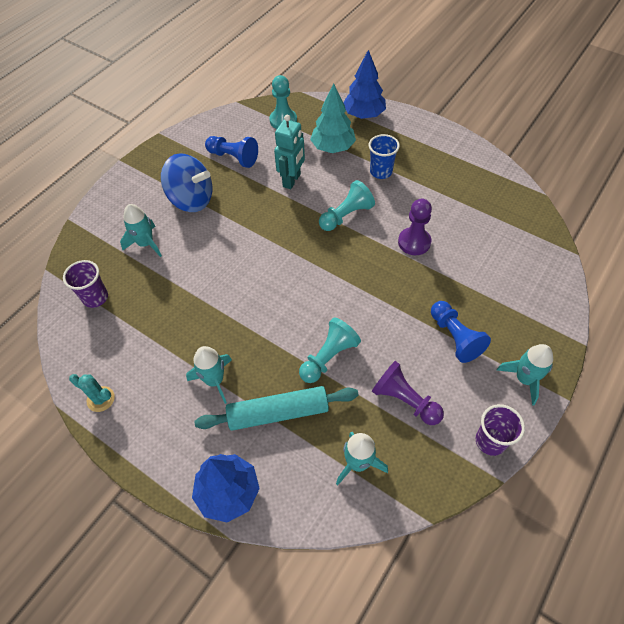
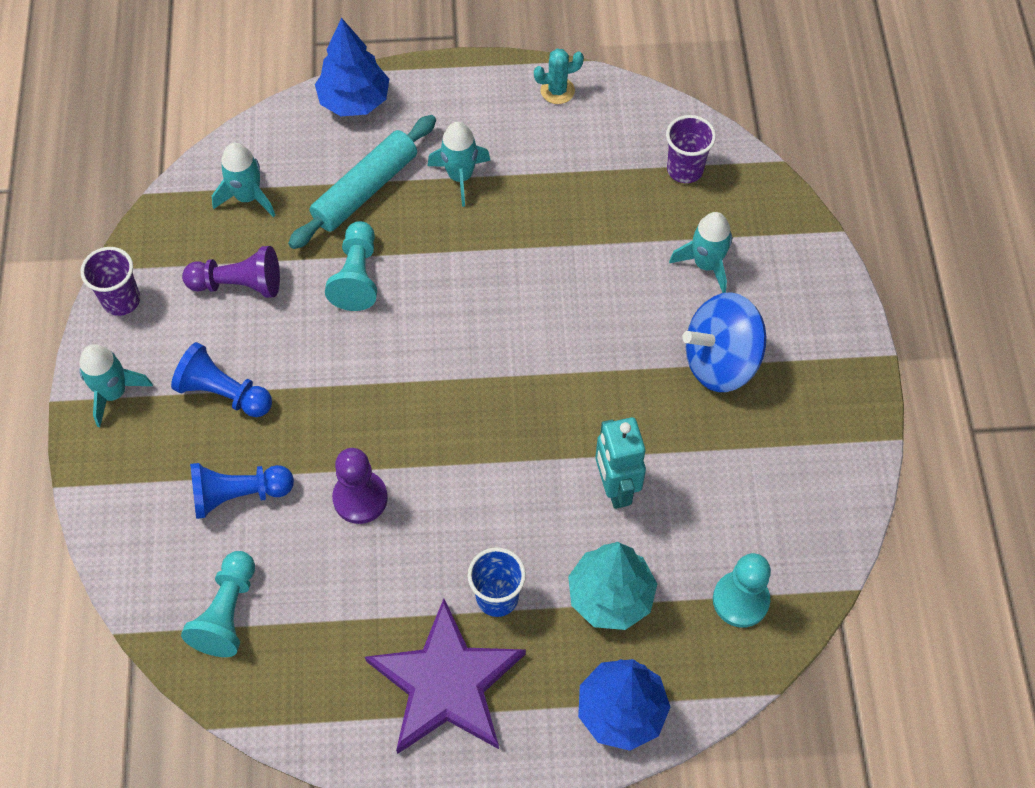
camera: 140 degrees right, 5 degrees up
(233, 157) = (740, 470): blue pawn -> blue pawn (238, 495)
(346, 215) = (486, 480): turquoise pawn -> turquoise pawn (227, 613)
(427, 157) = (446, 682): none -> purple star

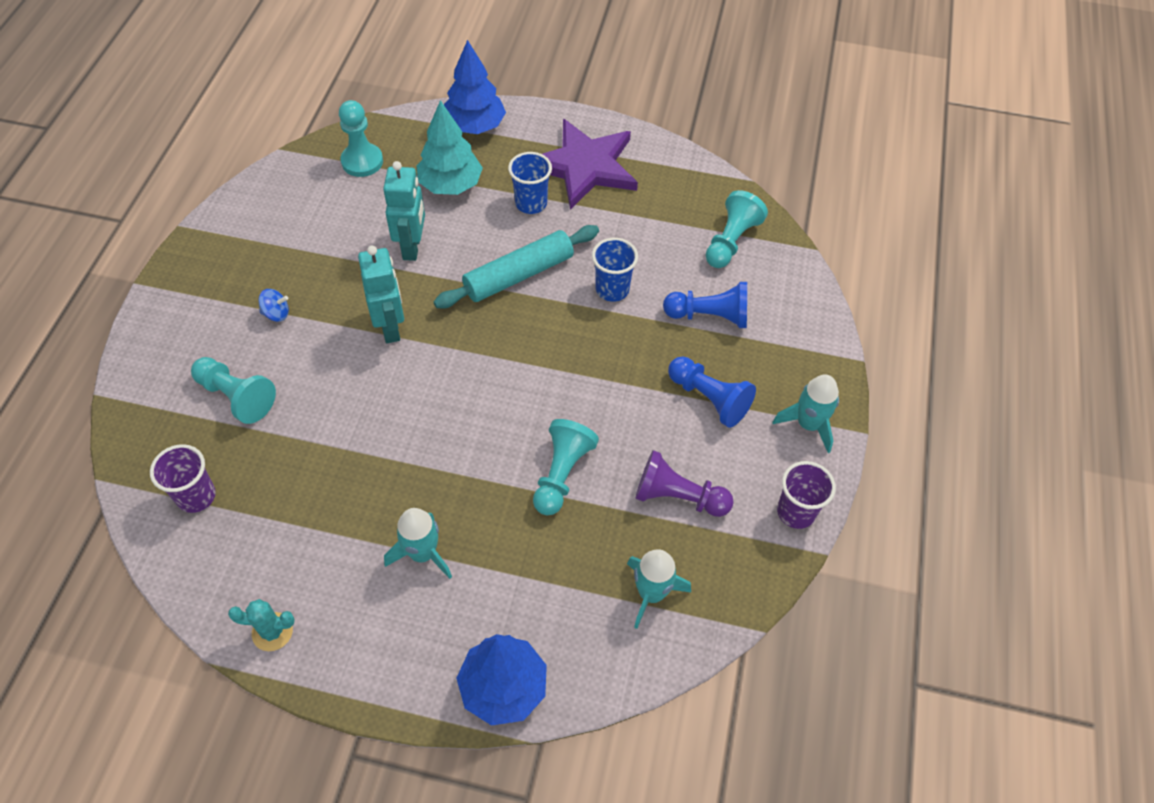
camera: 165 degrees left, 5 degrees down
(360, 498) = (612, 289): purple pawn -> blue cup
(365, 189) = (526, 566): turquoise rolling pin -> turquoise rolling pin (519, 275)
(591, 379) = (391, 328): none -> turquoise robot
(706, 264) = (236, 397): turquoise rocket -> turquoise pawn
(721, 361) = (276, 313): blue spinning top -> blue spinning top, size x0.40

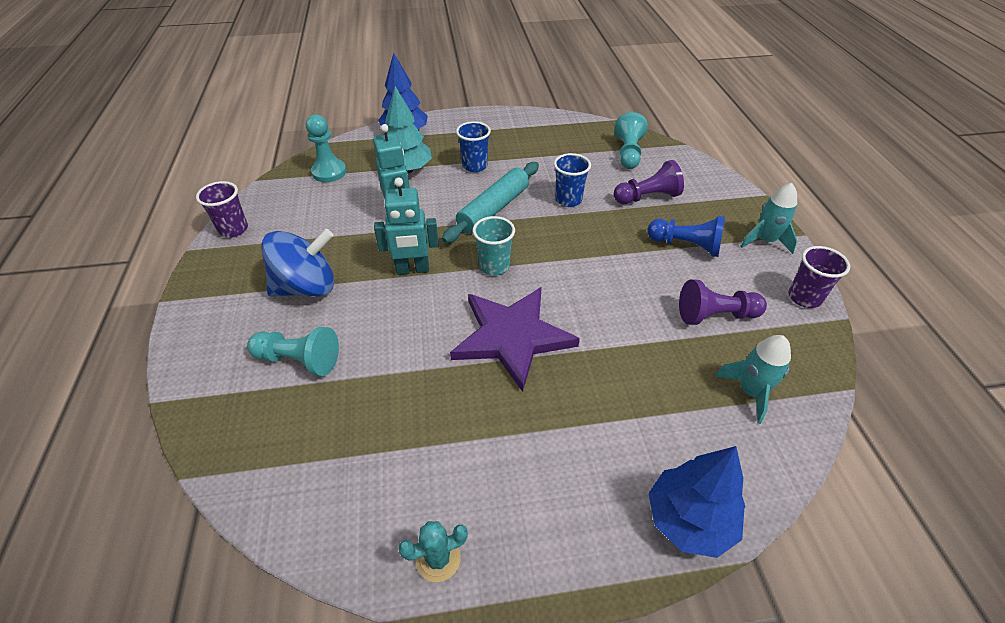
camera: 20 degrees left, 10 degrees down
(196, 496) = (296, 457): purple cup -> purple cup (233, 229)
(276, 313) = (307, 287): blue spinning top -> blue spinning top, size x2.47
(391, 328) = (413, 269): turquoise robot -> turquoise robot turned 120 degrees clockwise
(422, 553) = (542, 430): turquoise rocket -> none
(477, 353) = (494, 266): none -> turquoise cup
(561, 474) = (617, 328): turquoise pawn -> none
(585, 166) = (499, 137): purple star -> purple star (512, 337)
(709, 316) = (647, 197): blue pawn -> purple pawn

